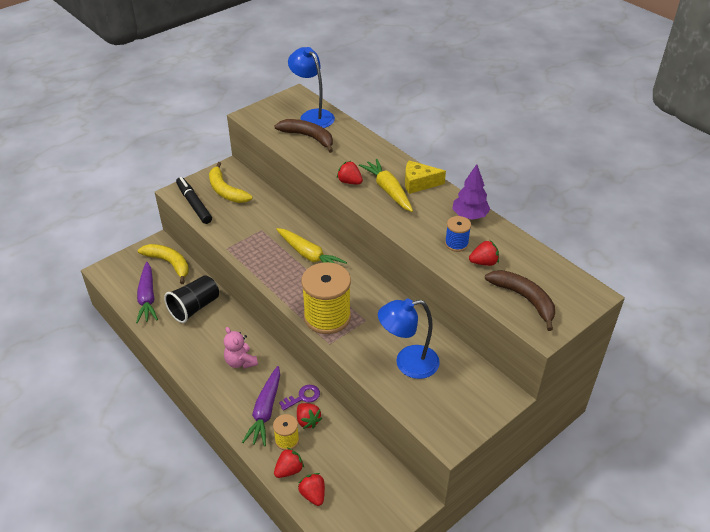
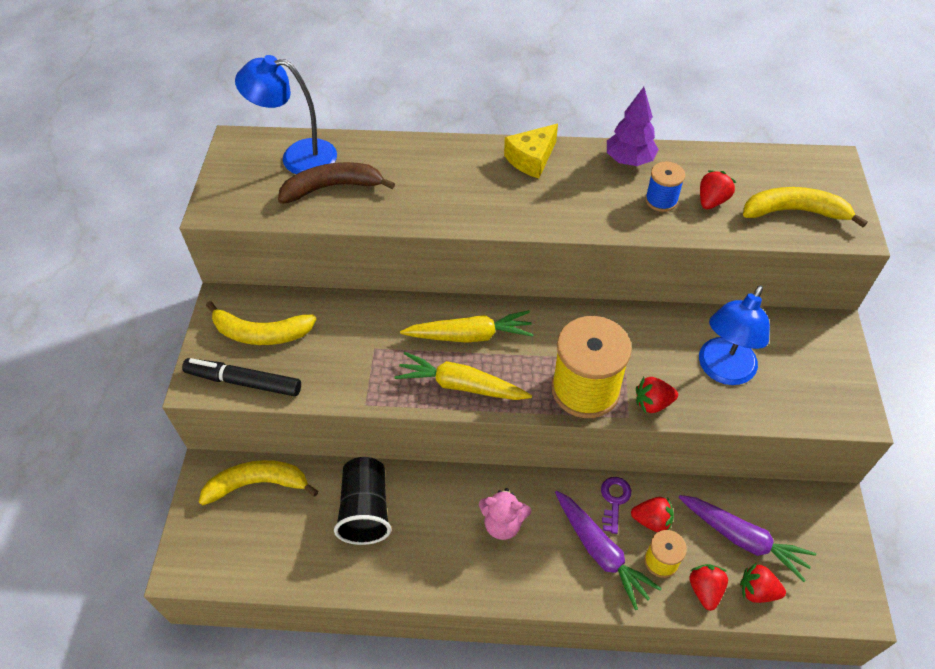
camera: 45 degrees left, 10 degrees up
(147, 298) = (291, 550): purple carrot -> purple carrot (743, 539)
(349, 182) = (460, 209): red strawberry -> red strawberry (652, 403)
(388, 190) = (513, 190): yellow carrot -> yellow carrot (460, 385)
(524, 299) = (795, 211): brown banana -> yellow banana

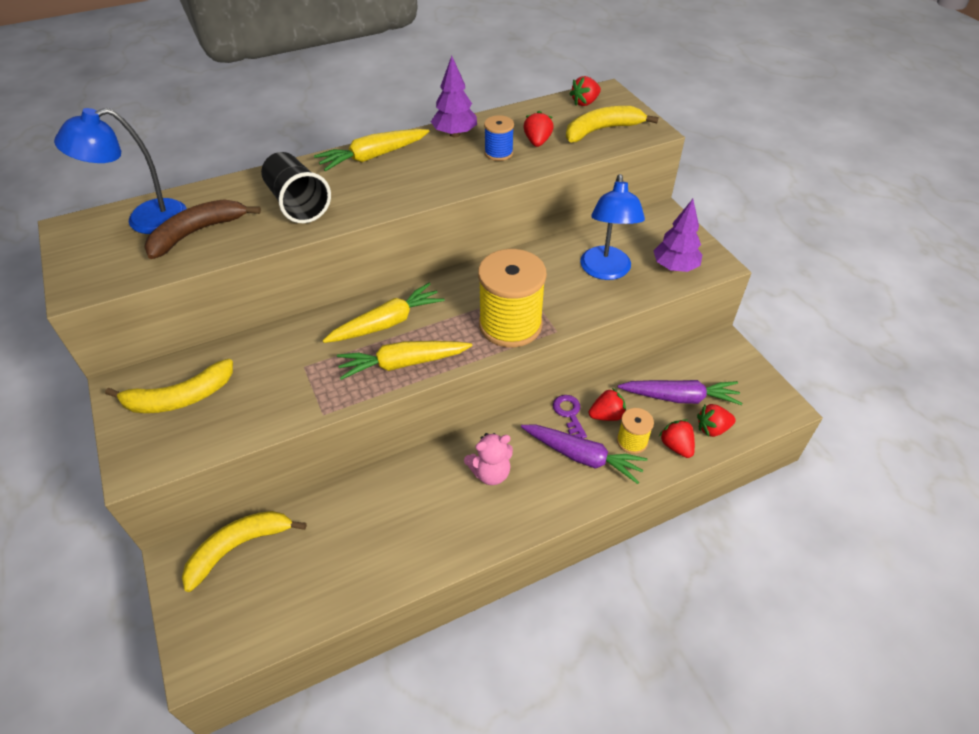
camera: 30 degrees left, 5 degrees down
(244, 382) = (185, 445): black marker -> none
(366, 510) = (360, 519): black cup -> black cup (298, 204)
(531, 159) = (372, 157): yellow cheese -> yellow carrot
(652, 403) = (569, 313): red strawberry -> red strawberry (585, 103)
(804, 398) = (675, 267): none -> purple tree

